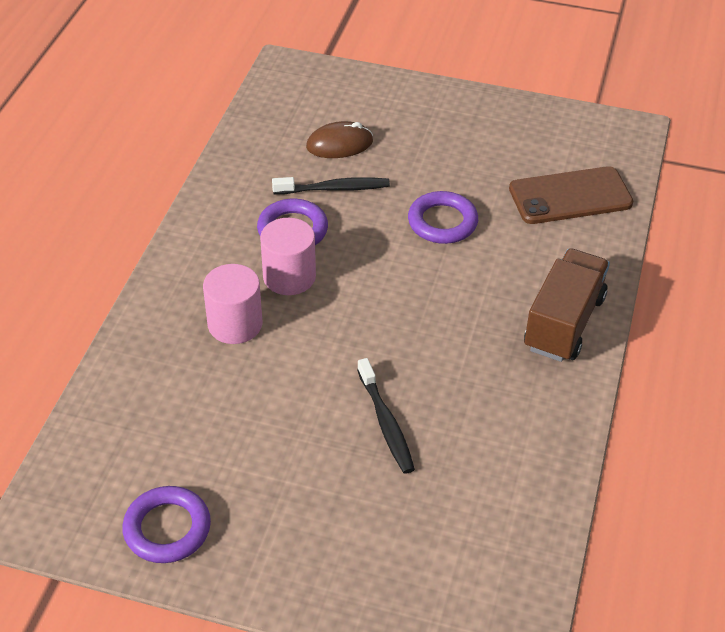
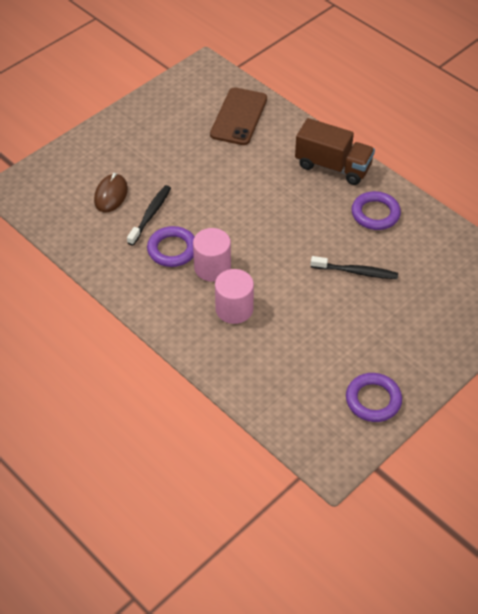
camera: 60 degrees left, 5 degrees up
(442, 222) = (218, 179): purple ring -> purple ring (375, 214)
(564, 323) = (333, 166): brown truck -> brown truck turned 150 degrees clockwise

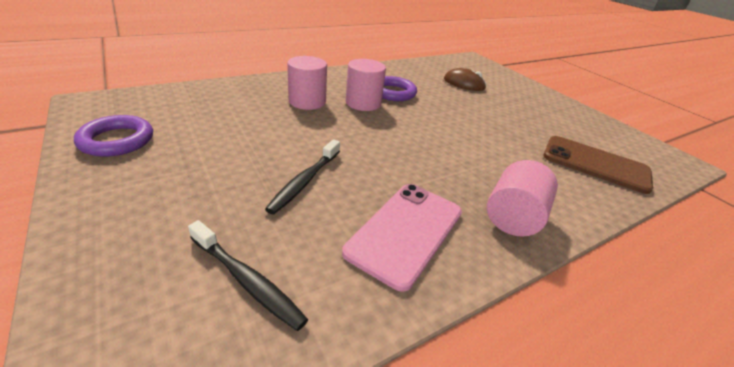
camera: 100 degrees right, 15 degrees down
(150, 215) = (437, 92): black toothbrush -> black toothbrush (247, 280)
(333, 166) = (513, 217): brown truck -> pink cylinder
(375, 214) = (406, 231): purple ring -> pink phone

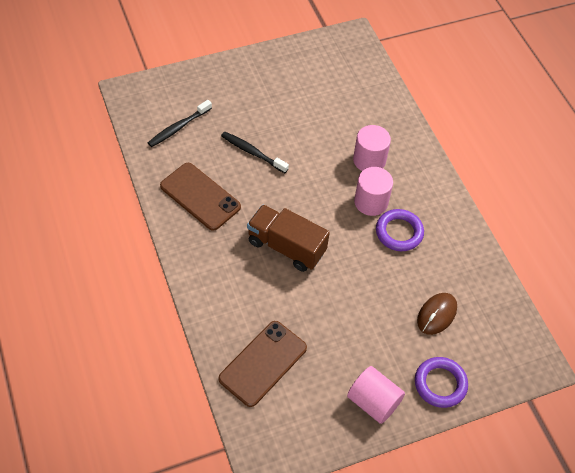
camera: 100 degrees right, 20 degrees up
(117, 140) = (302, 61): purple ring -> purple ring (440, 384)
(406, 231) = (200, 196): pink phone -> brown phone
(447, 151) = (286, 247): none -> brown truck
(513, 217) = (204, 260): pink cylinder -> pink cylinder (373, 402)

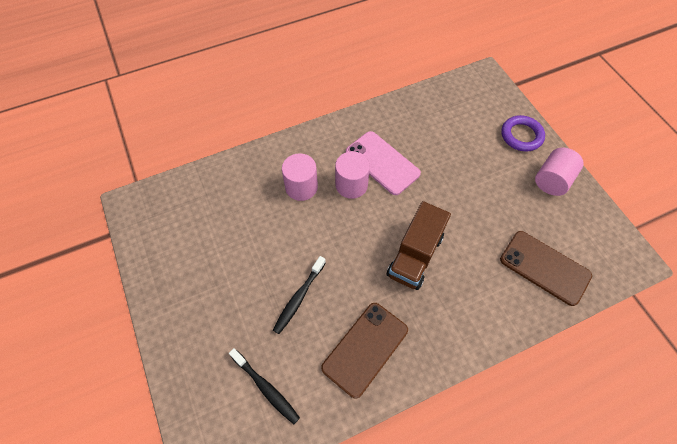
camera: 90 degrees left, 5 degrees up
(399, 232) = (382, 163): purple ring -> pink phone
(436, 314) = (459, 137): brown mouse -> none

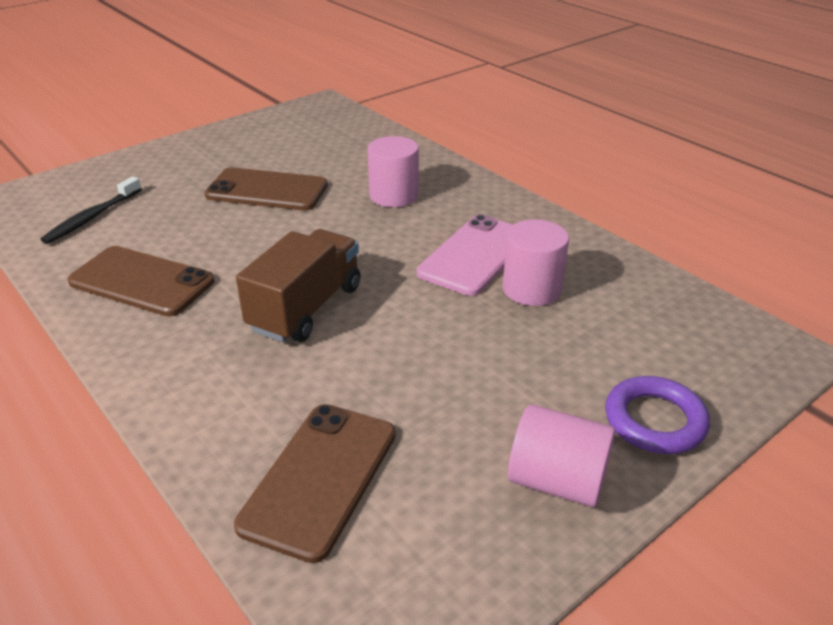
camera: 75 degrees right, 25 degrees down
(266, 261) = (267, 190): none -> brown phone
(299, 297) = (217, 220): black toothbrush -> none
(351, 185) = (417, 233): pink cylinder -> pink cylinder (531, 289)
(415, 255) = (306, 308): brown truck -> brown truck turned 105 degrees clockwise

